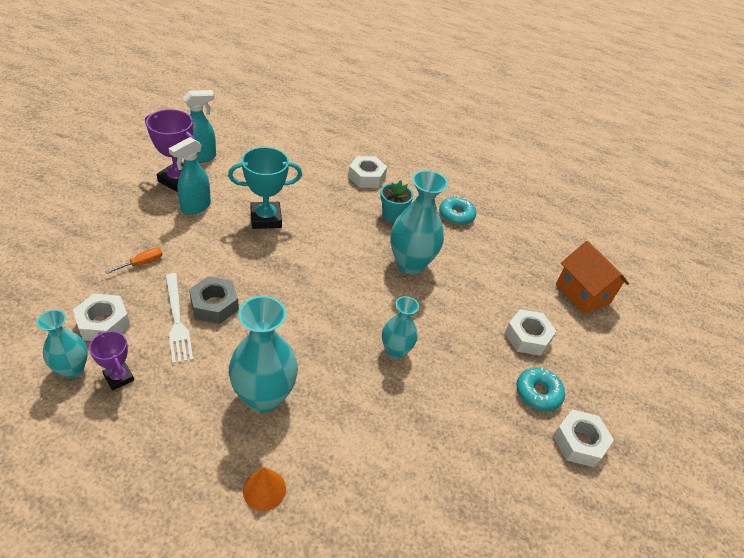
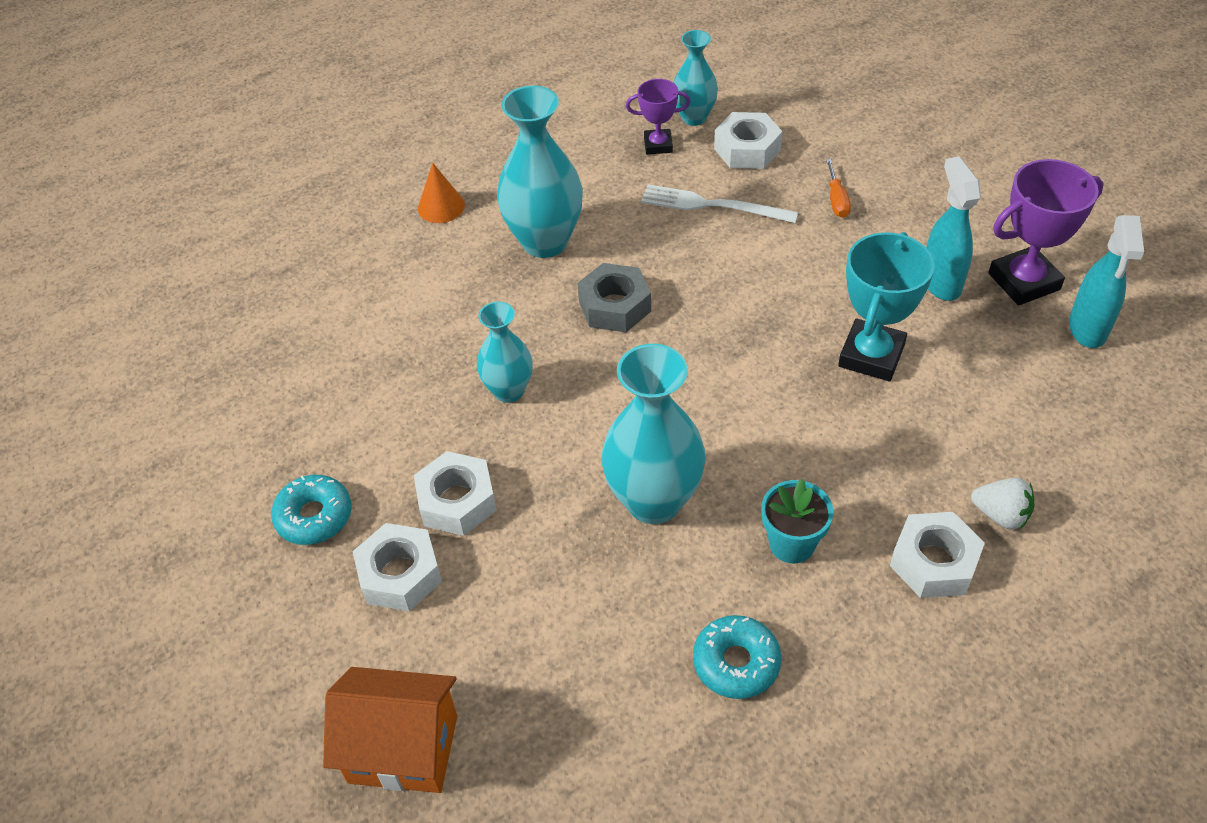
camera: 135 degrees right, 5 degrees up
(214, 305) = (716, 243): grey nut -> grey nut (615, 306)
(329, 165) = (1000, 515): none -> white strawberry
(579, 442) = (219, 512): white nut -> white nut (457, 501)

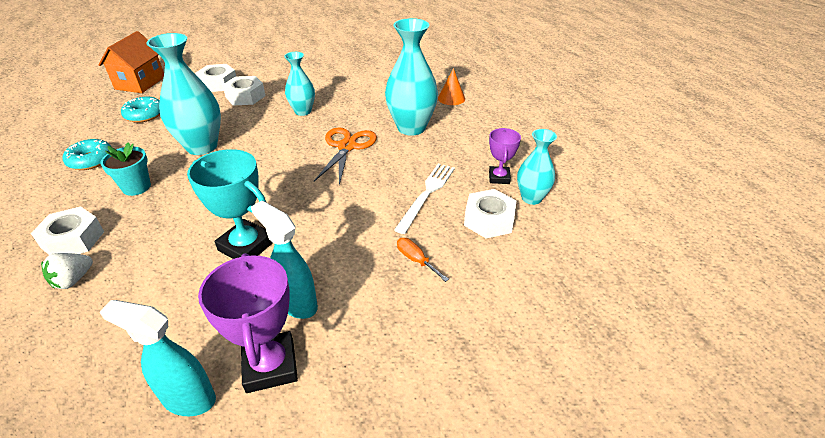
camera: 95 degrees right, 10 degrees down
(314, 516) = (263, 67): turquoise donut -> turquoise donut (144, 115)
(615, 306) = (347, 147): grey nut -> orange scissors
(836, 200) = (416, 260): orange screwdriver -> orange screwdriver turned 45 degrees clockwise
(940, 282) = (297, 304): turquoise spray bottle -> turquoise spray bottle turned 135 degrees counterclockwise

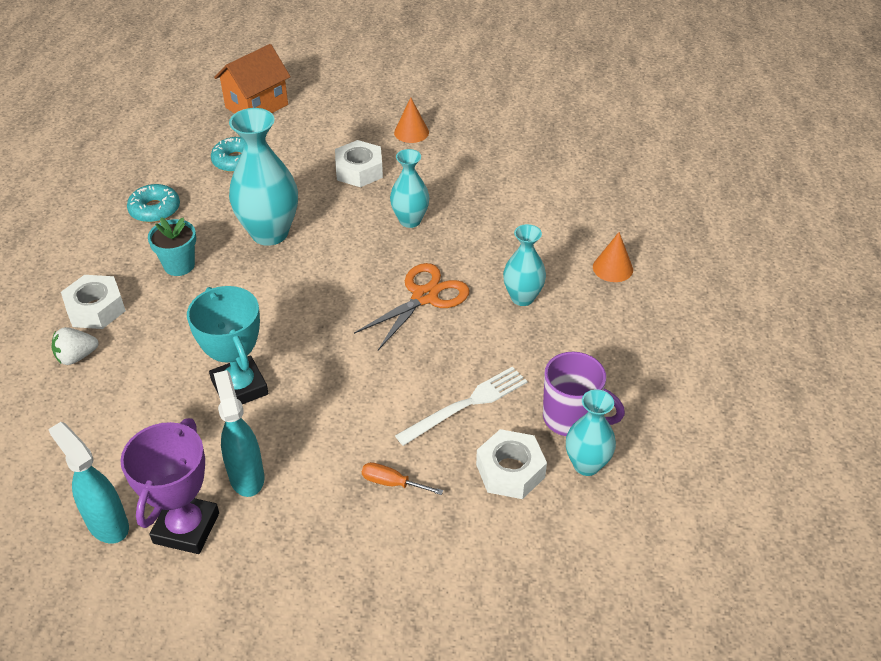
camera: 30 degrees right, 5 degrees up
(218, 83) = (341, 137): white nut -> none
(267, 70) = (411, 132): none -> orange cone
(411, 128) = (522, 297): turquoise vase -> turquoise vase, size x0.60
(416, 260) = (392, 483): orange screwdriver -> orange screwdriver turned 60 degrees counterclockwise
(499, 177) = (571, 418): purple trophy -> purple mug

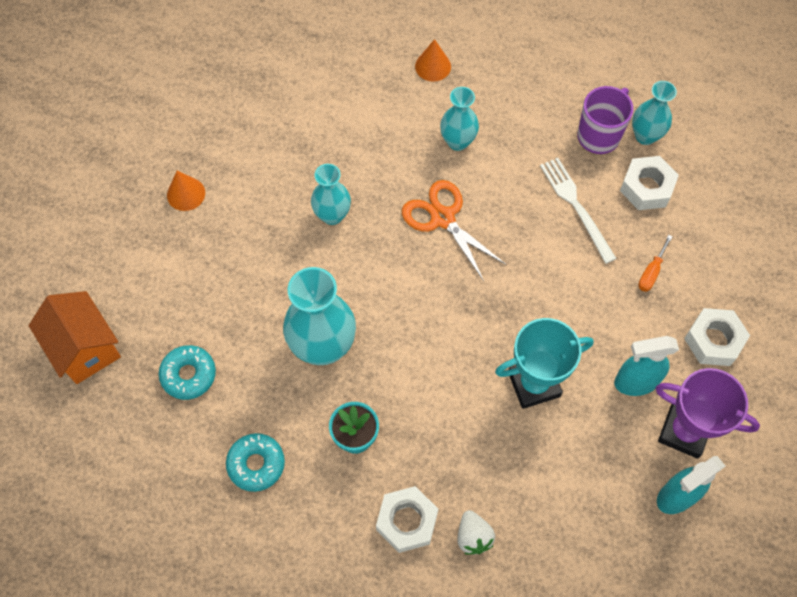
camera: 80 degrees left, 20 degrees up
(359, 171) = (240, 252): white nut -> white nut (713, 340)

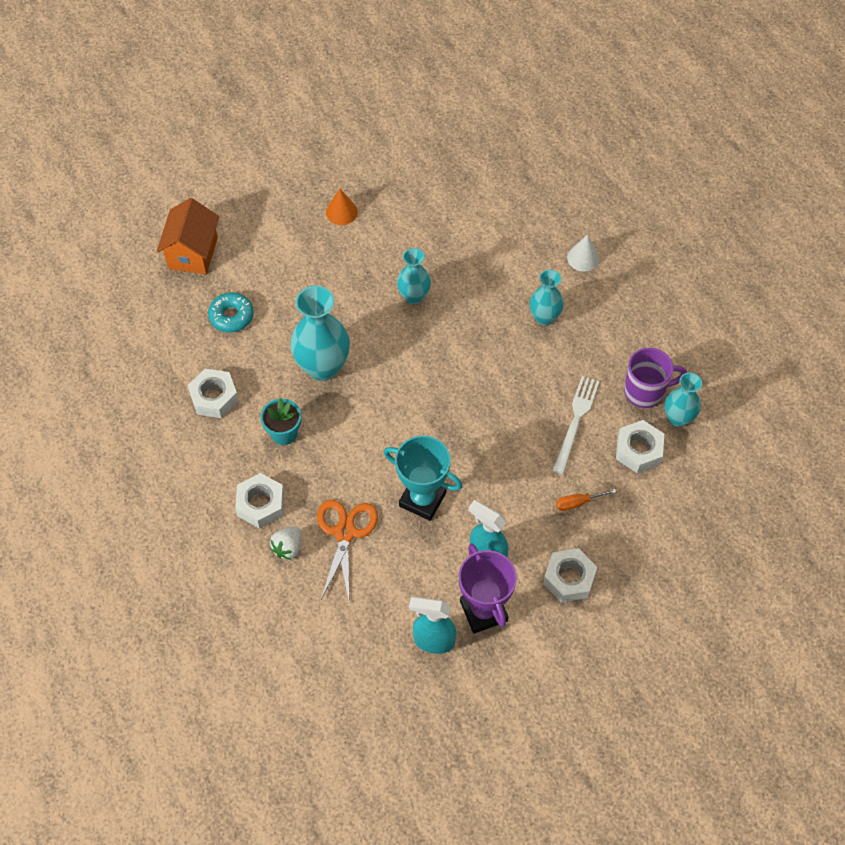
camera: 45 degrees right, 5 degrees down
(256, 464) = (214, 397): turquoise donut -> white nut
(433, 66) = (583, 258): orange cone -> white cone
(443, 218) = (480, 355): orange scissors -> orange scissors (345, 532)

